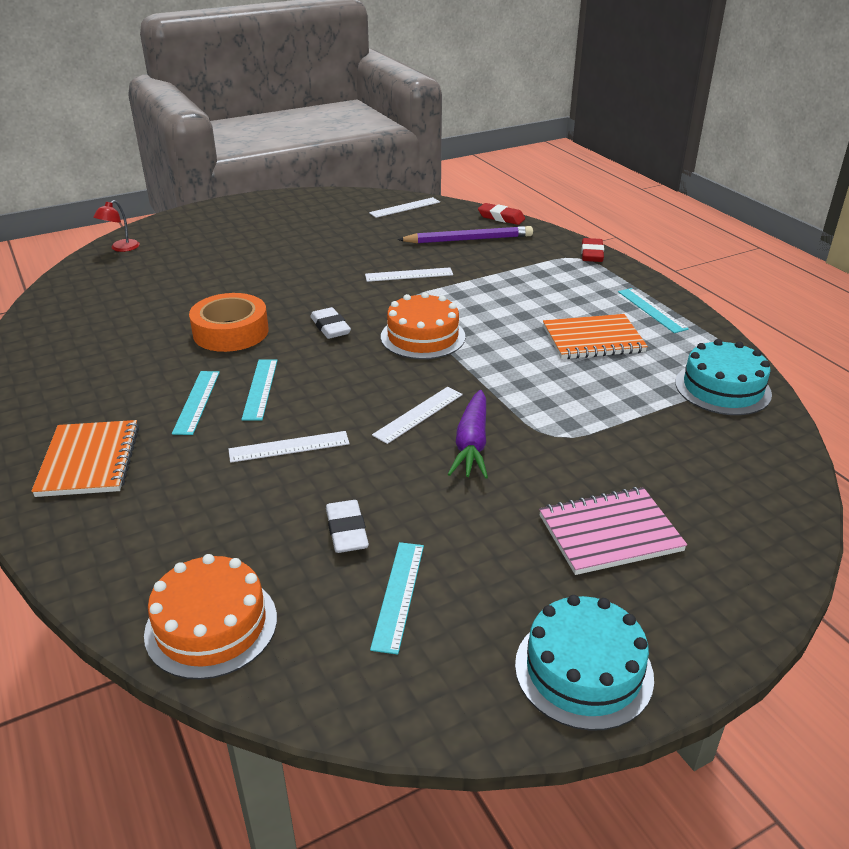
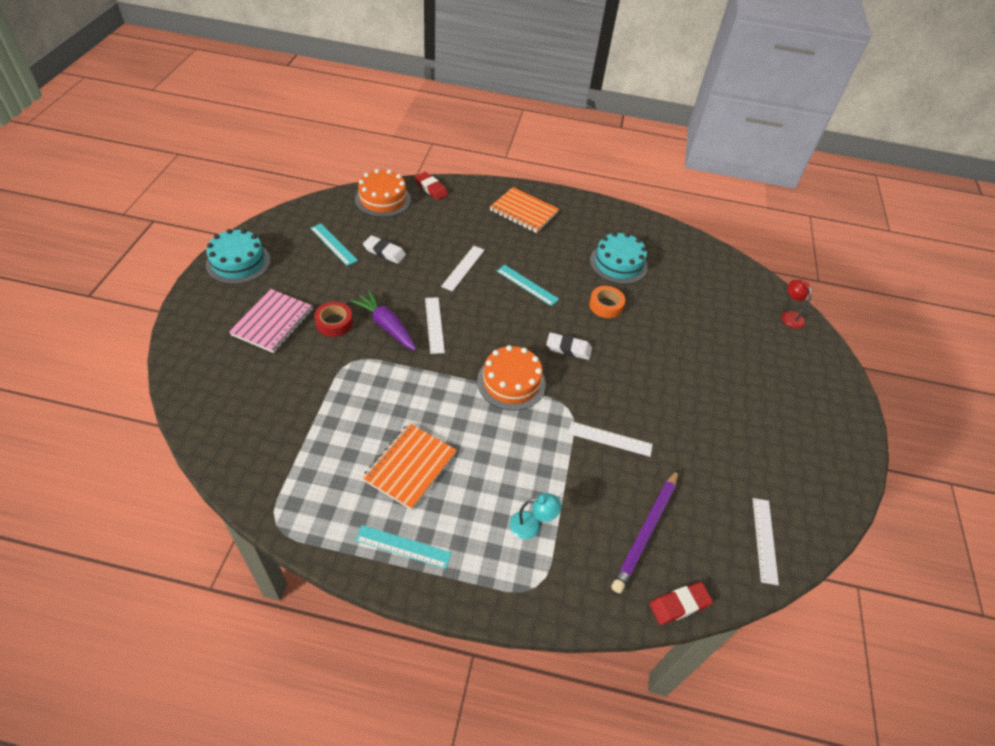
camera: 125 degrees right, 15 degrees up
(197, 402) = (539, 259): turquoise ruler -> none
(231, 332) = (606, 305): orange tape -> orange tape, size x0.62
(409, 275) = (610, 439): white ruler -> white ruler turned 75 degrees clockwise
(529, 484) = (334, 323): none -> red tape
(540, 274) = (532, 525): none -> turquoise lamp
(592, 254) = (532, 606): red eraser -> red eraser (431, 188)
(722, 388) = (283, 481): turquoise cake -> turquoise cake (618, 263)

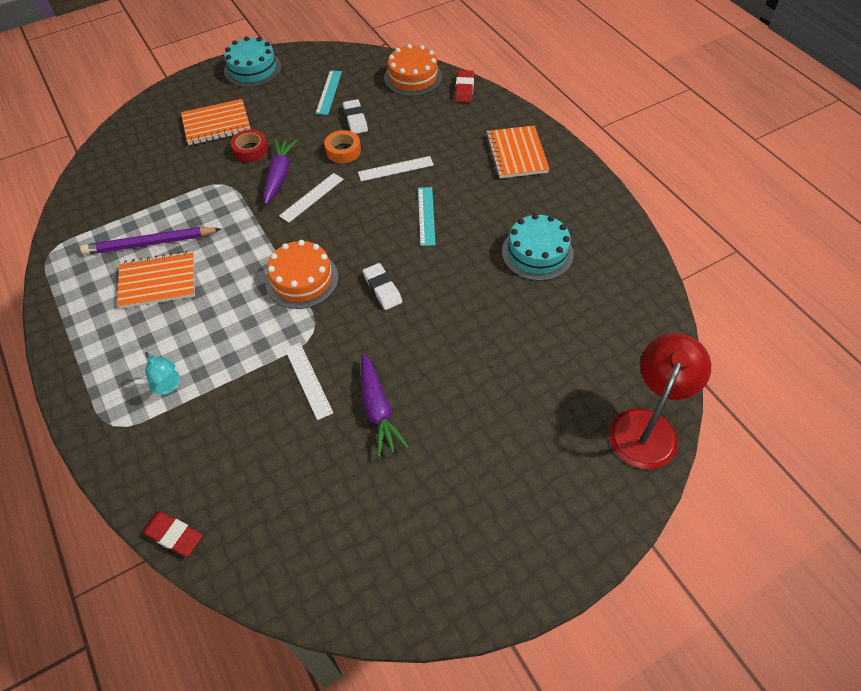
camera: 55 degrees right, 5 degrees up
(273, 322) = (216, 124): pink notebook -> orange notebook
(403, 547) = (84, 326): turquoise ruler -> none
(606, 305) = (468, 279): orange tape -> orange tape (343, 151)
(646, 532) = (230, 466): purple pencil -> purple pencil (150, 243)
(671, 419) = (378, 410): none -> purple carrot
(764, 540) = (304, 565): white ruler -> none
(790, 316) = (647, 426): red lamp -> red lamp, size x2.05

